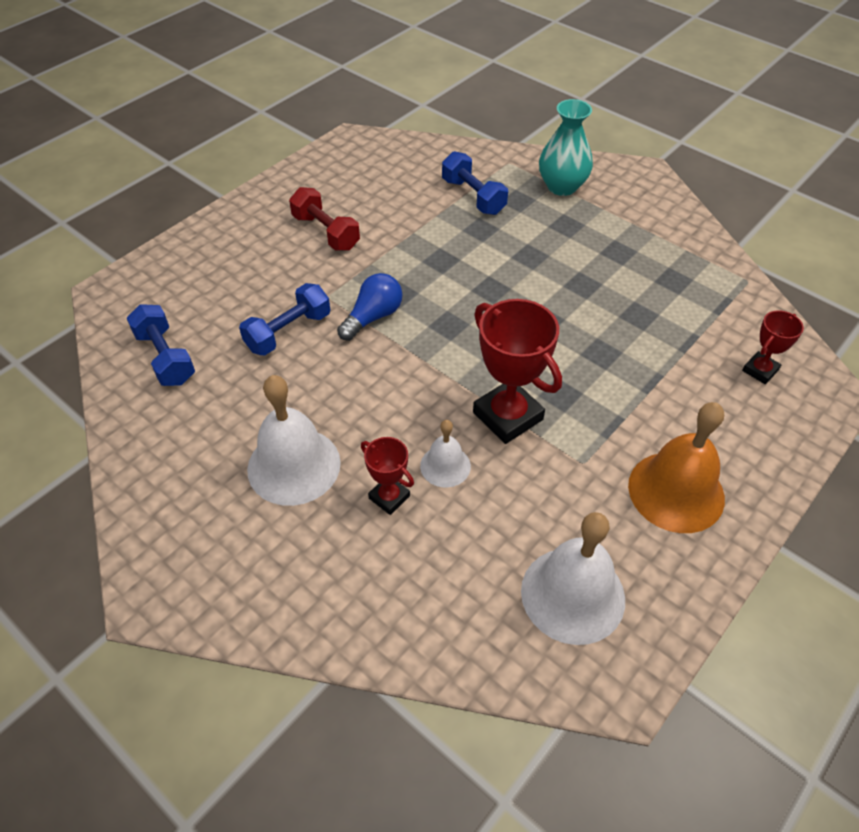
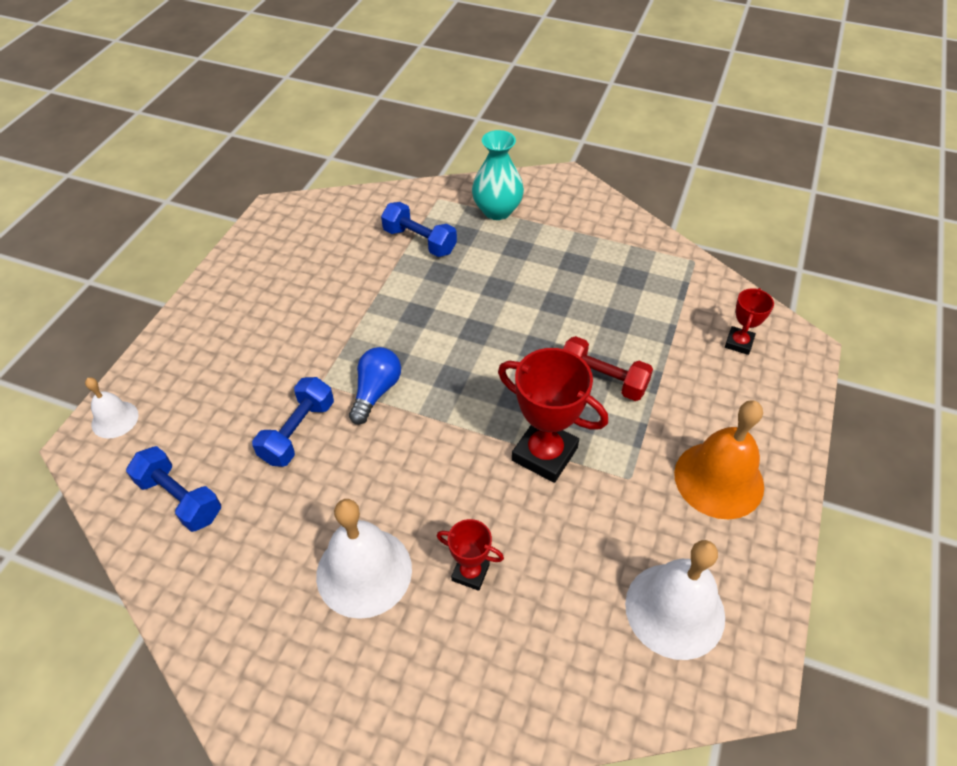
camera: 20 degrees left, 0 degrees up
(326, 232) = (291, 315): red dumbbell -> red dumbbell (602, 380)
(445, 466) = (509, 523): white bell -> white bell (115, 419)

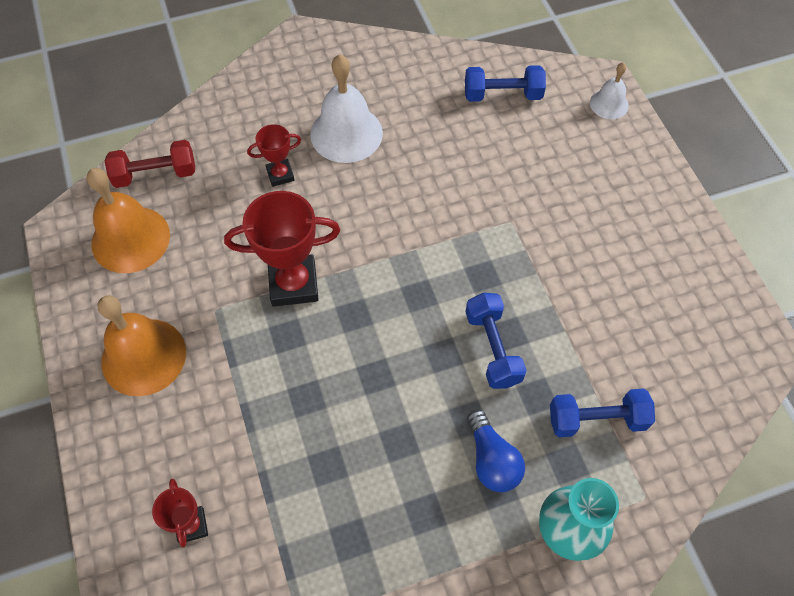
camera: 140 degrees right, 10 degrees up
(298, 432) = (483, 178): blue dumbbell -> blue dumbbell (493, 348)
(376, 391) = (464, 243): blue light bulb -> blue light bulb (491, 460)
(602, 380) = (295, 384): red dumbbell -> red dumbbell (155, 174)
(675, 610) = (130, 239): white bell -> orange bell

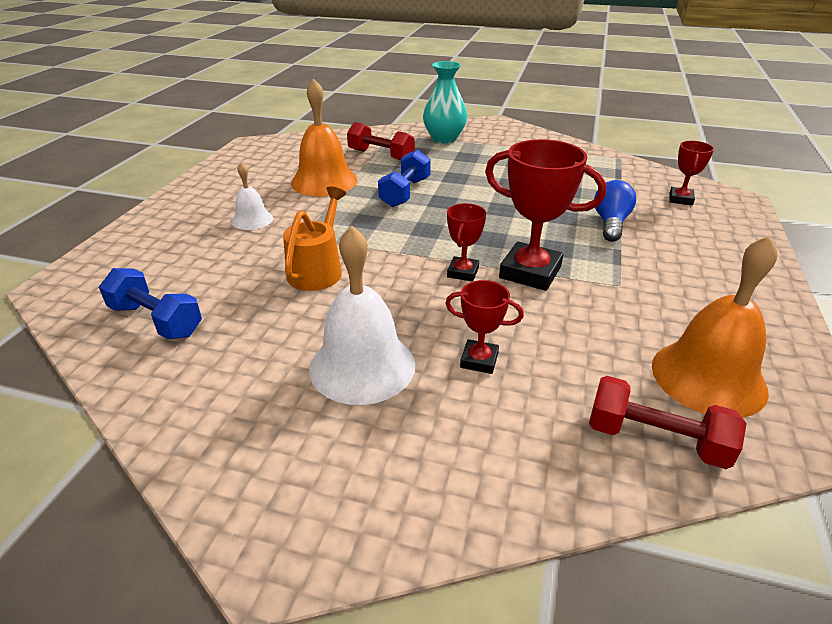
camera: 145 degrees left, 25 degrees down
(143, 356) = (705, 281): orange bell -> orange bell (324, 181)
(346, 253) = (462, 272): none -> red trophy
(456, 192) = (318, 270): none -> orange watering can
(491, 460) = (459, 163): blue light bulb -> blue light bulb (610, 223)
(597, 420) = (381, 155): blue dumbbell -> red dumbbell
(609, 104) = (91, 268): white bell -> white bell (252, 220)

